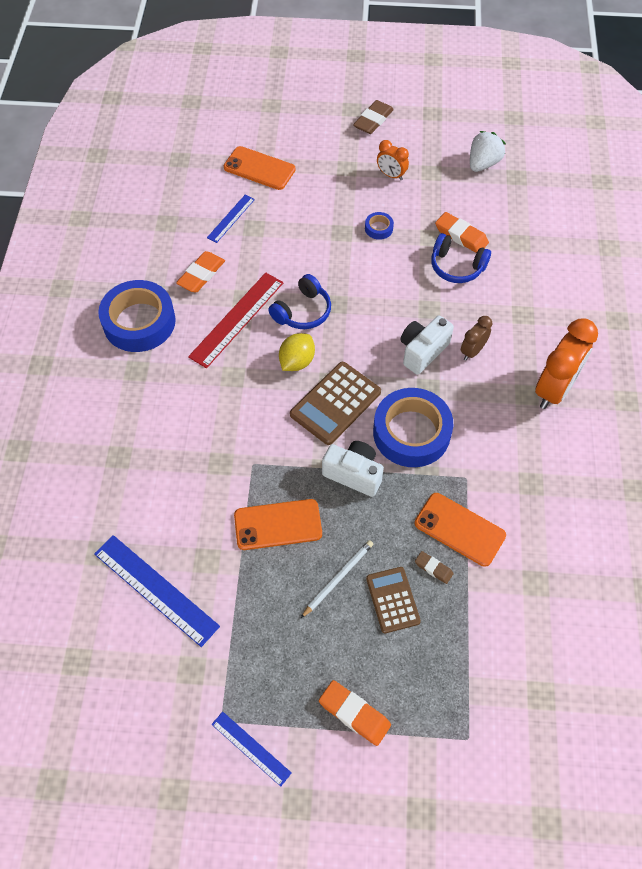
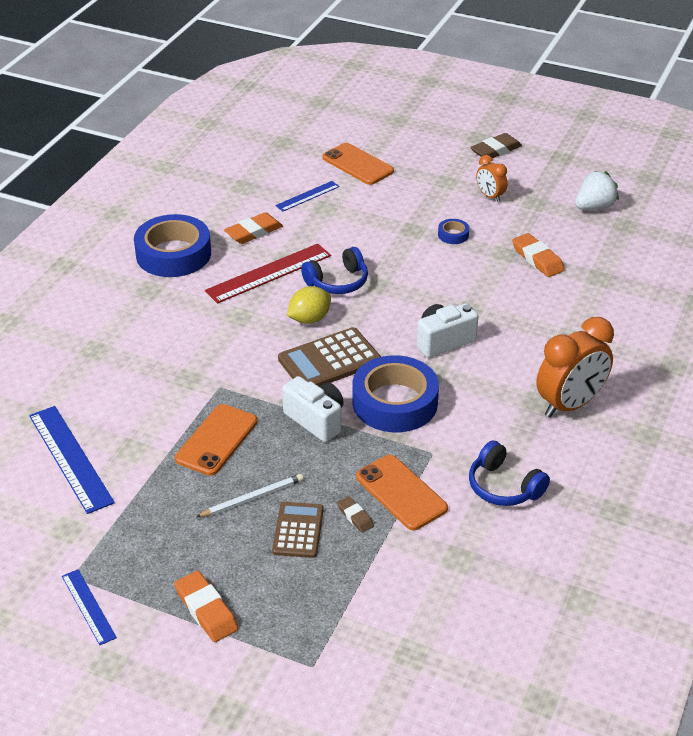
camera: 20 degrees right, 20 degrees down
(278, 525) = (217, 440): orange phone -> orange phone turned 75 degrees counterclockwise
(456, 266) = (518, 282): blue headphones -> blue headphones (503, 487)
(472, 351) = (497, 353): brown clock -> none

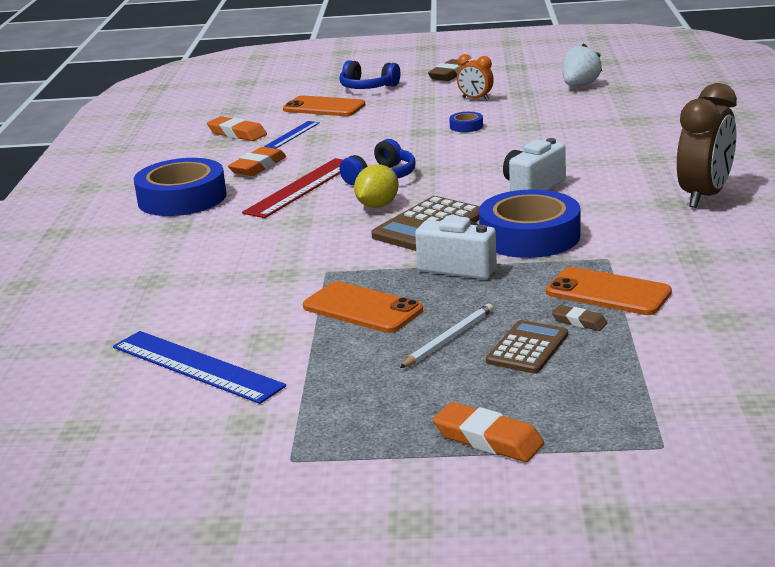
camera: 20 degrees left, 15 degrees down
(88, 606) = (336, 479): blue ruler -> none
(217, 440) = (362, 308): orange phone -> orange phone turned 60 degrees counterclockwise
(298, 530) = (527, 348): brown calculator -> brown calculator turned 45 degrees clockwise
(503, 487) = (707, 261): blue headphones -> blue headphones (367, 87)
(537, 259) = (564, 122): orange eraser -> orange eraser (237, 133)
(569, 405) = (704, 196): orange clock -> brown clock

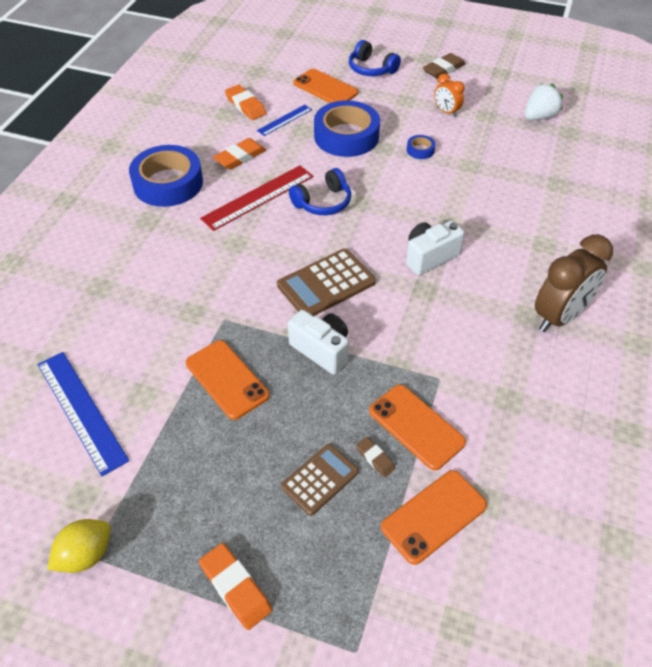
camera: 15 degrees right, 25 degrees up
(377, 205) = (301, 242): yellow lemon -> yellow lemon (86, 555)
(448, 339) = (269, 444): white pencil -> none
(529, 236) = (394, 325): blue tape -> blue tape (346, 136)
(675, 343) = (434, 516): none -> orange phone

